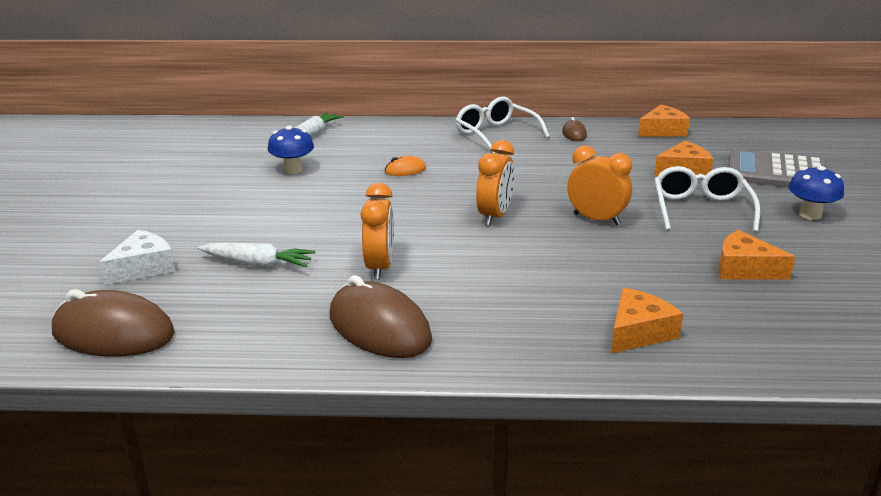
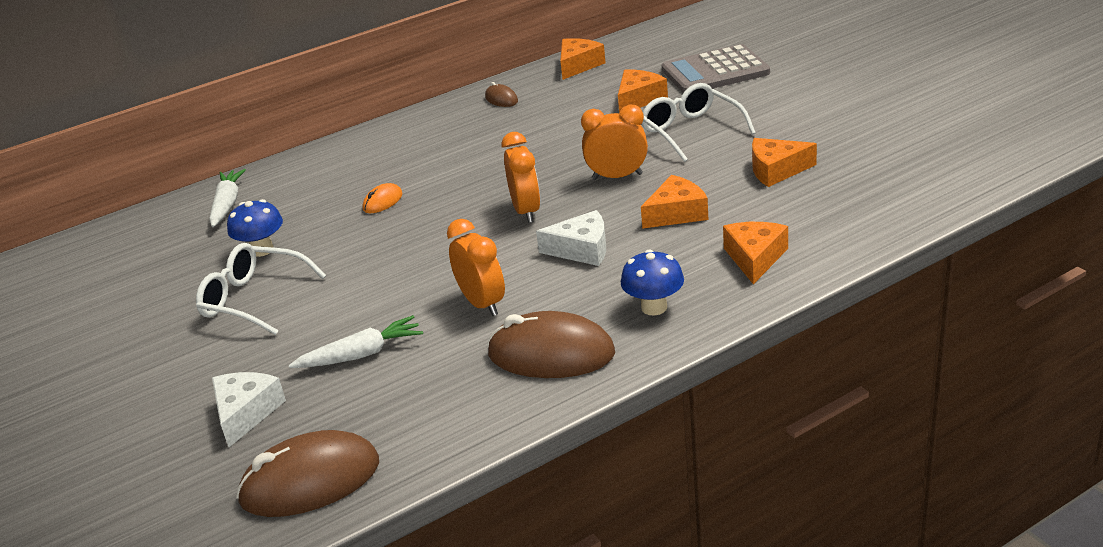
camera: 30 degrees left, 5 degrees up
(496, 134) = (426, 128): white glasses -> white glasses (254, 299)
(501, 261) = (582, 249): none -> white cheese
(612, 266) = (676, 213): none -> orange cheese
(810, 214) = (777, 101): blue mushroom -> blue mushroom (654, 307)

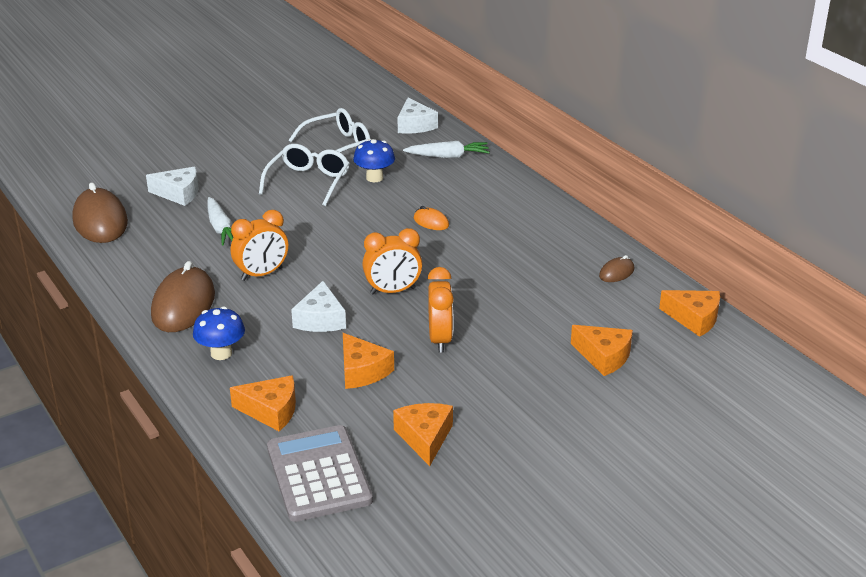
camera: 85 degrees right, 0 degrees up
(130, 235) = (415, 125): none -> white cheese
(691, 131) = (522, 388): white glasses -> white glasses (338, 146)
(715, 71) = (668, 413): grey calculator -> grey calculator (318, 474)

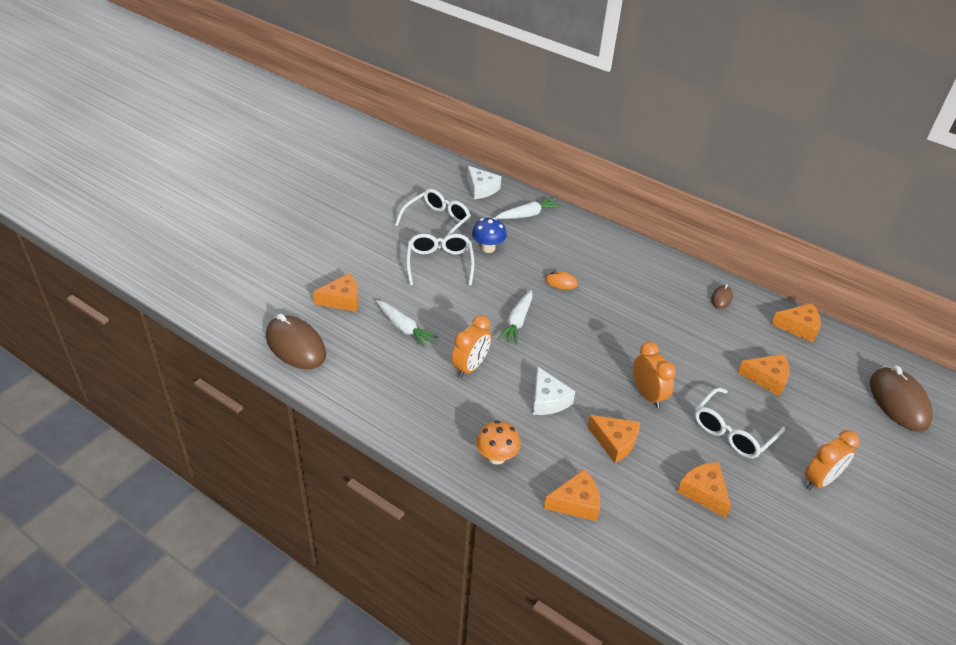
camera: 25 degrees left, 10 degrees up
(179, 193) = (342, 300): white cheese -> orange cheese
(183, 305) = (431, 416): brown mouse -> brown mouse (898, 402)
(221, 353) = (496, 457): blue mushroom -> orange mushroom
(318, 474) = (655, 553): grey calculator -> none
(348, 247) = (517, 322): none -> white carrot
(393, 291) = (581, 357): orange clock -> orange clock (820, 480)
(512, 394) = (732, 431): none -> white glasses

